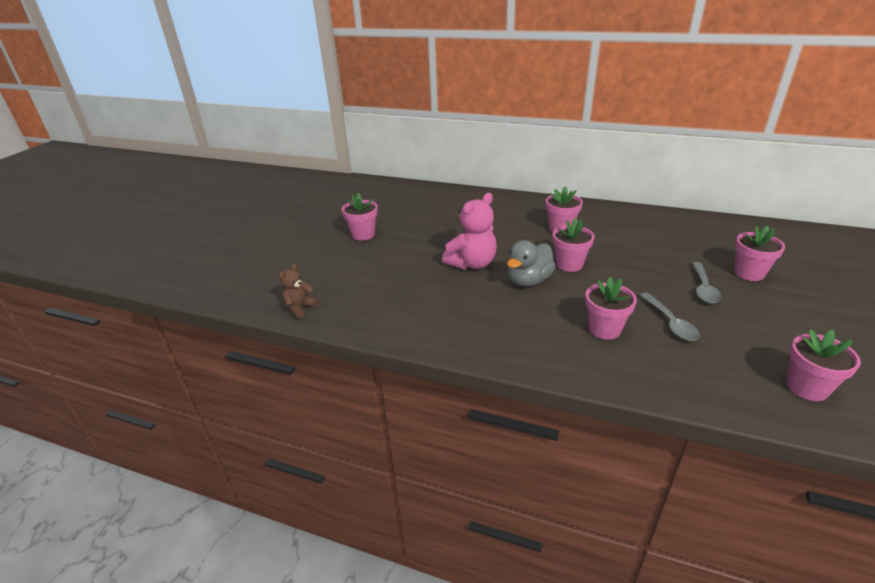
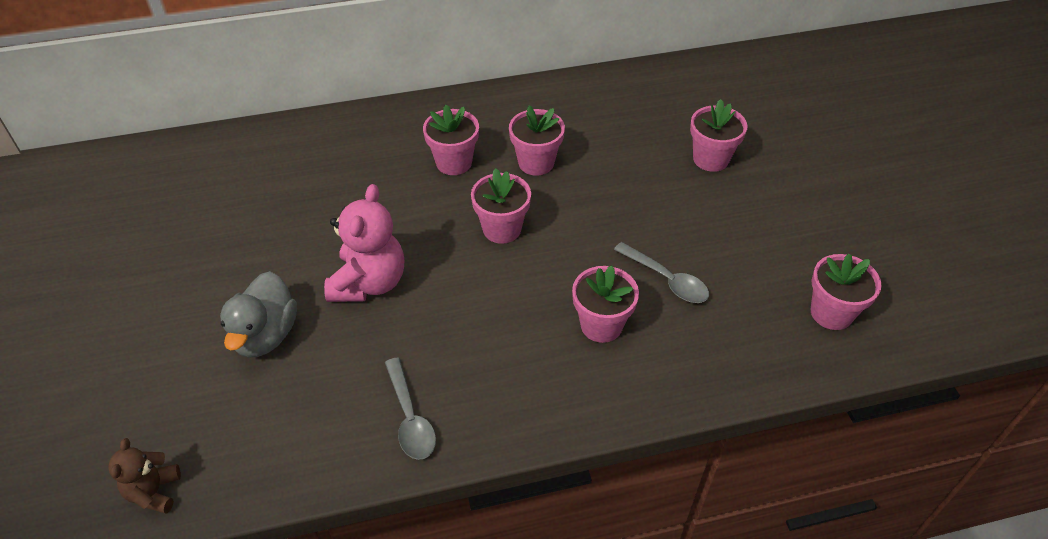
camera: 35 degrees left, 15 degrees up
(363, 234) = (152, 293): pink flower pot -> pink flower pot (536, 163)
(529, 280) = (466, 282): grey duck -> grey duck (265, 335)
(703, 288) = (675, 206): grey spoon -> grey spoon (410, 418)

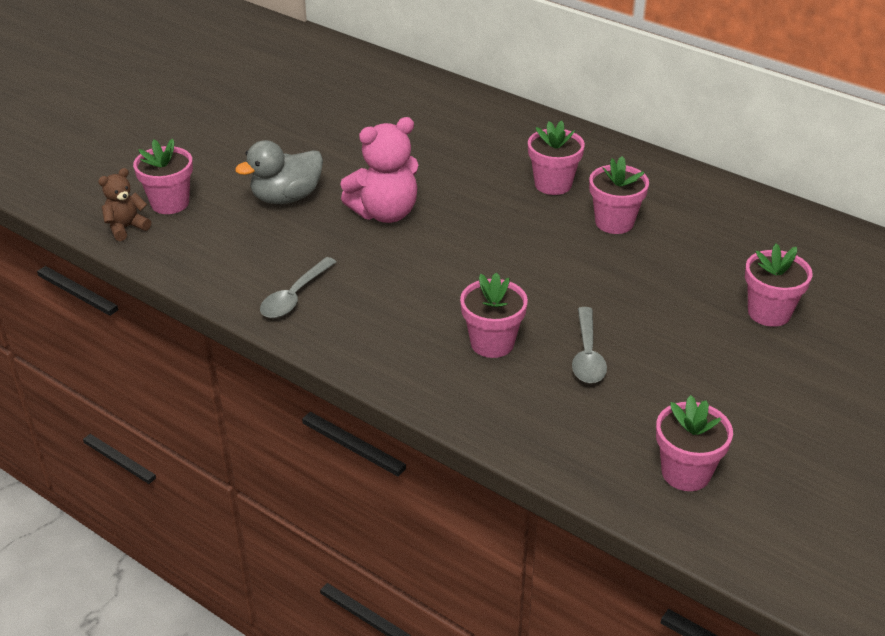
camera: 50 degrees right, 10 degrees down
(502, 229) = (519, 243): pink flower pot -> pink flower pot (170, 203)

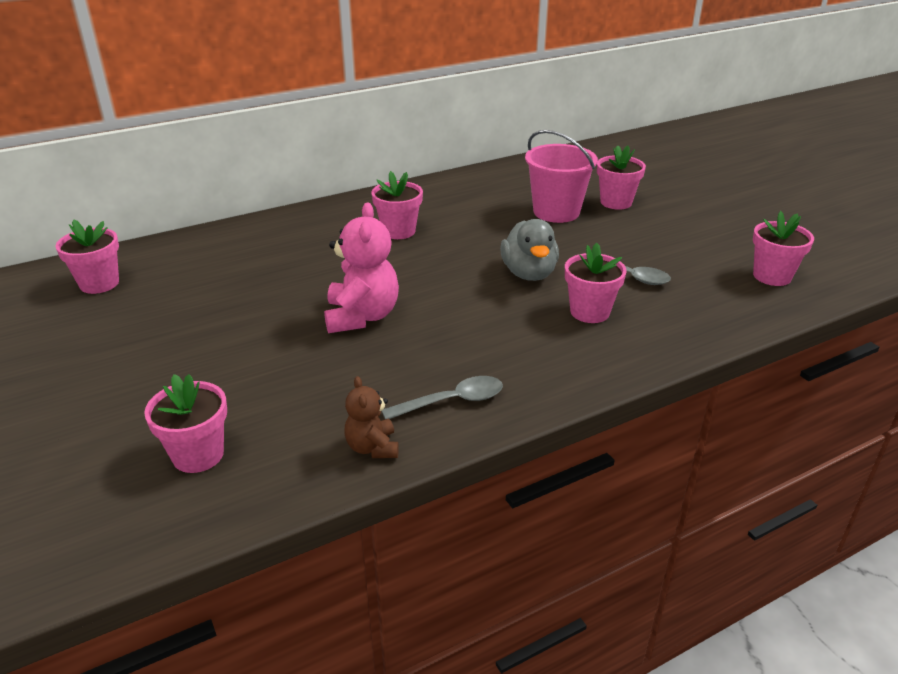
camera: 65 degrees left, 5 degrees down
(126, 228) = (212, 504): brown teddy bear -> brown teddy bear (372, 447)
(286, 197) = (277, 367): grey duck -> grey duck (529, 273)
(294, 296) = (452, 401): grey spoon -> grey spoon turned 75 degrees counterclockwise
(614, 222) = (471, 222): pink flower pot -> pink flower pot (99, 283)
(696, 273) = (556, 212): none -> pink bucket

